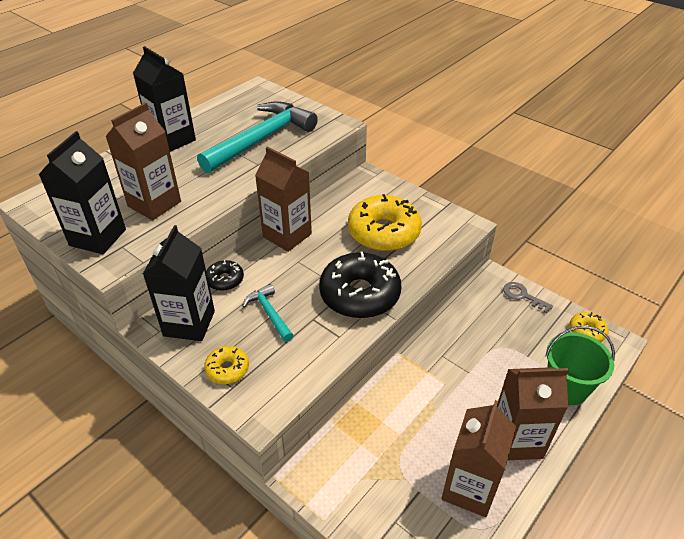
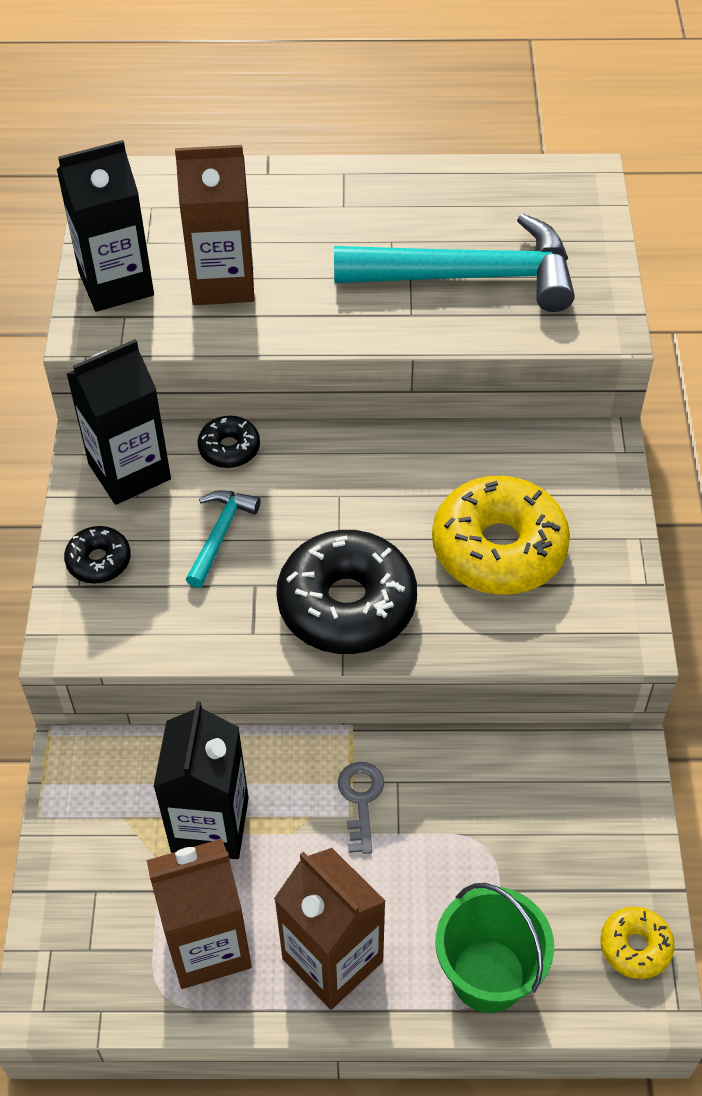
camera: 50 degrees right, 10 degrees up
(173, 140) = (361, 194): black carton -> black carton (210, 825)
(227, 369) = (99, 561): yellow donut -> black donut
(287, 235) = (374, 448): brown carton -> none
(523, 296) = (624, 816): grey key -> grey key (361, 800)

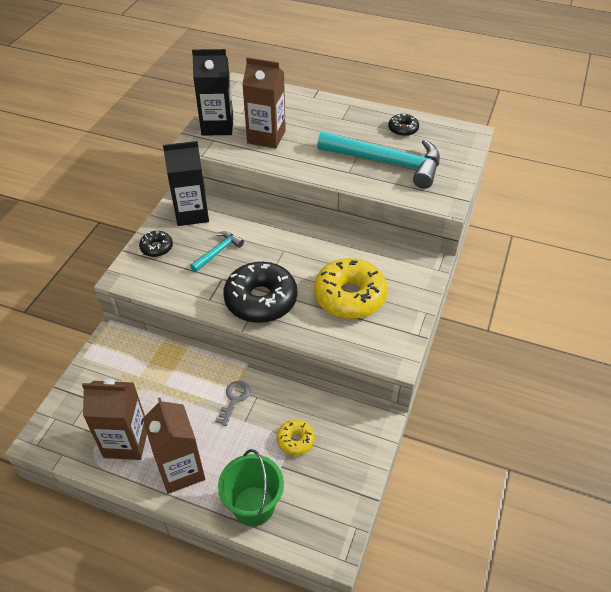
camera: 20 degrees right, 5 degrees down
(210, 825) = (157, 387): black carton -> none
(229, 448) = (243, 216): black donut -> black donut (403, 129)
(635, 946) = (337, 519): yellow donut -> yellow donut (295, 440)

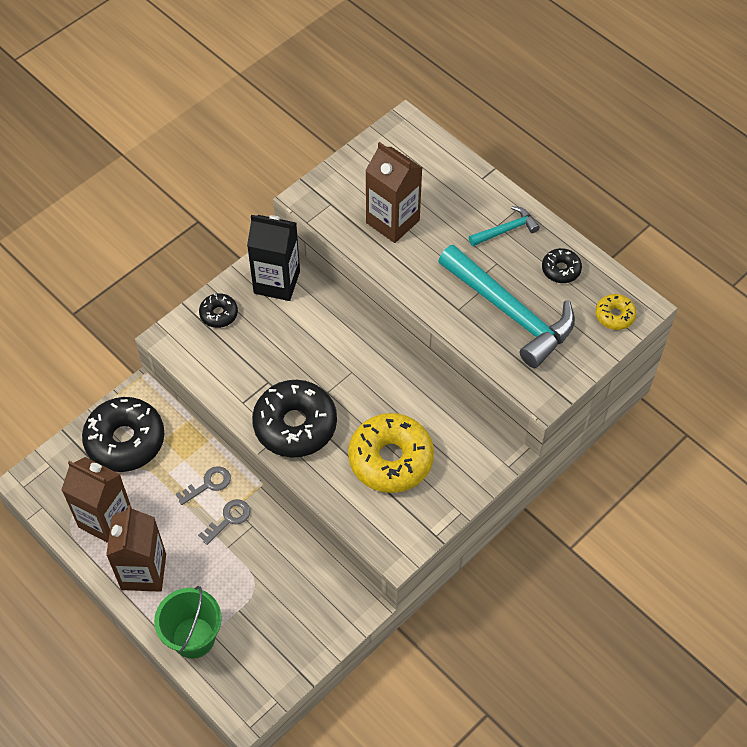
camera: 25 degrees right, 10 degrees up
(115, 374) = (125, 440): none -> black donut
(203, 380) = (208, 484): none -> grey key
(217, 126) = (345, 184): black carton -> none
(218, 252) = (280, 345): turquoise hammer -> turquoise hammer (506, 230)
(295, 440) = (266, 589): yellow donut -> yellow donut (614, 315)

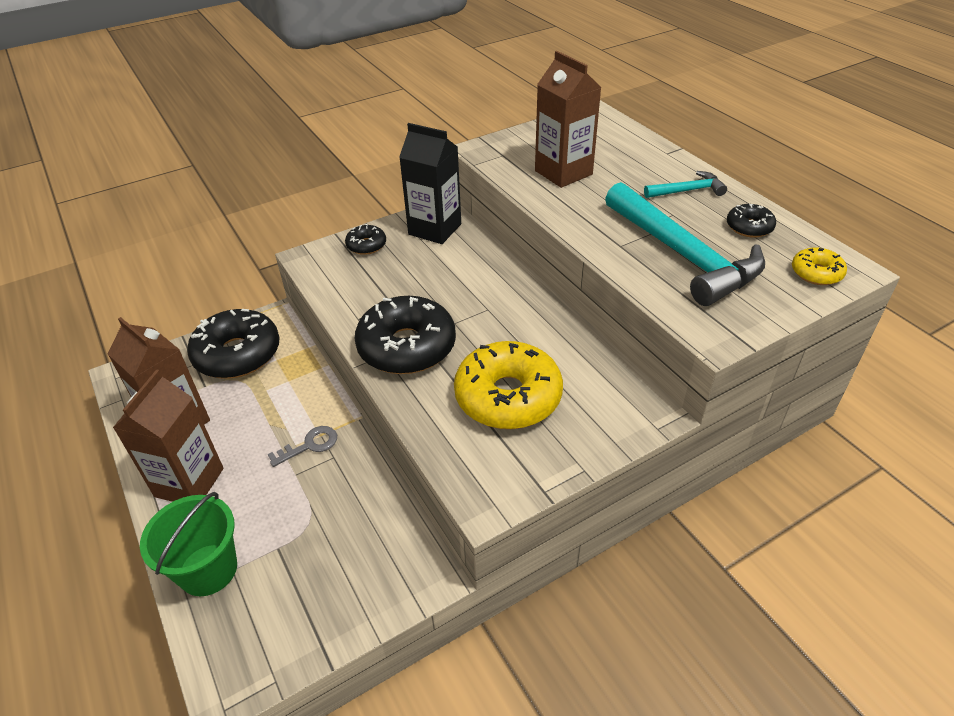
camera: 15 degrees right, 15 degrees down
(208, 484) = (302, 407): grey key -> none

